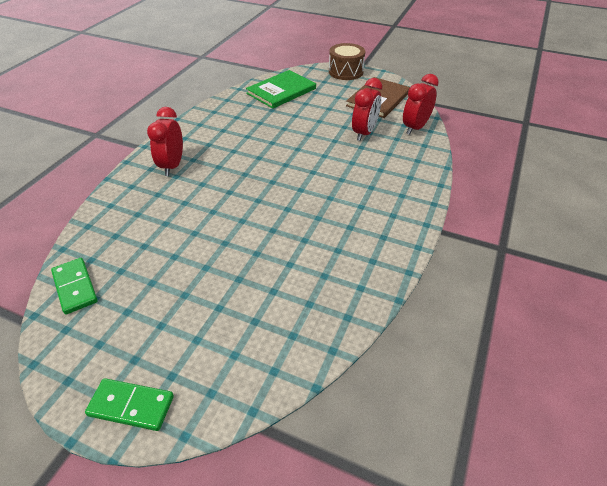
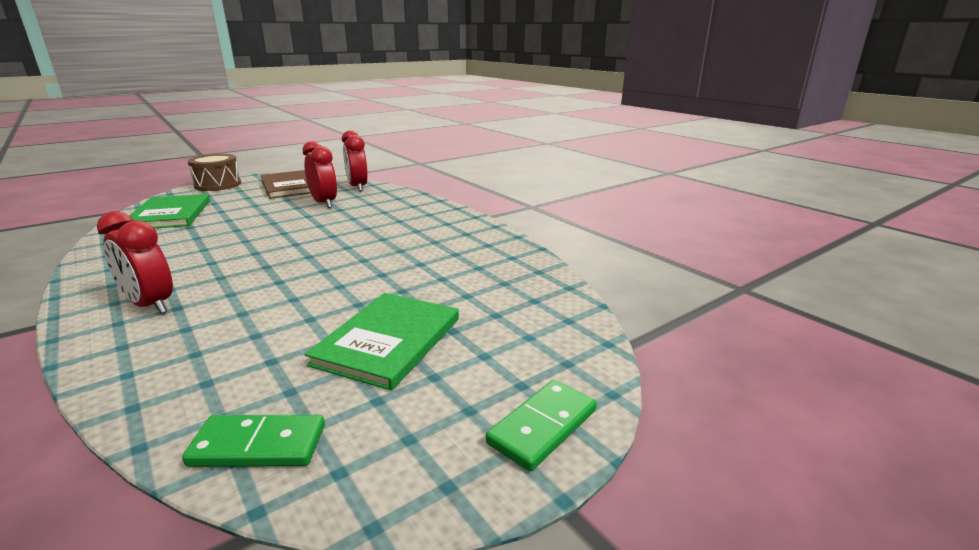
camera: 60 degrees left, 20 degrees down
(188, 282) = (388, 341): none -> green book

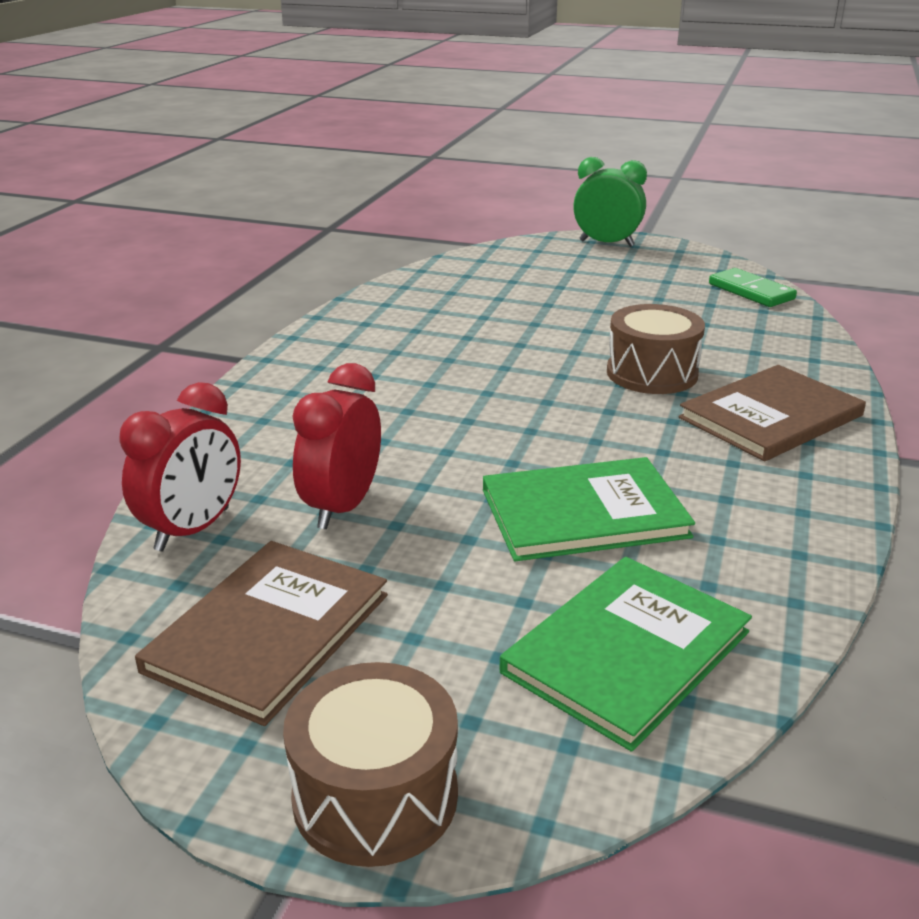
camera: 125 degrees left, 5 degrees up
(150, 305) = (770, 416): red clock -> brown book
(266, 296) = (652, 373): none -> brown drum
(388, 341) = (612, 299): green book -> green book (584, 513)
(543, 427) = (606, 243): green domino -> green clock

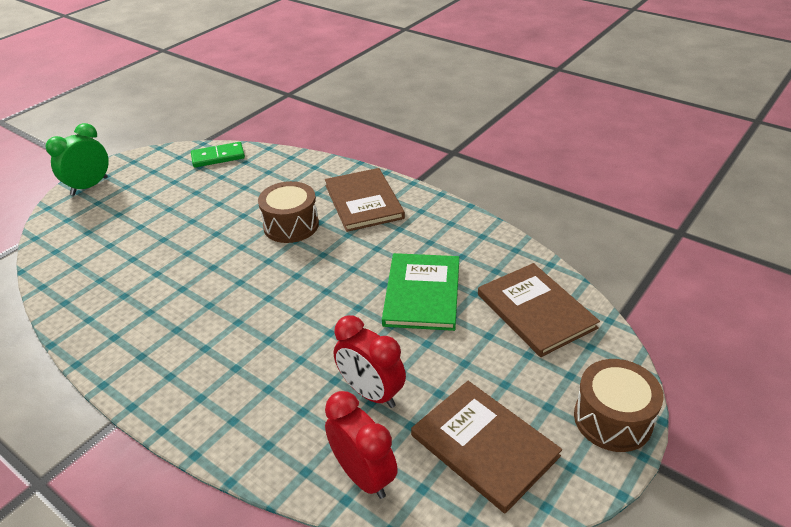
camera: 70 degrees left, 10 degrees up
(627, 652) = (536, 311): green book -> brown book

